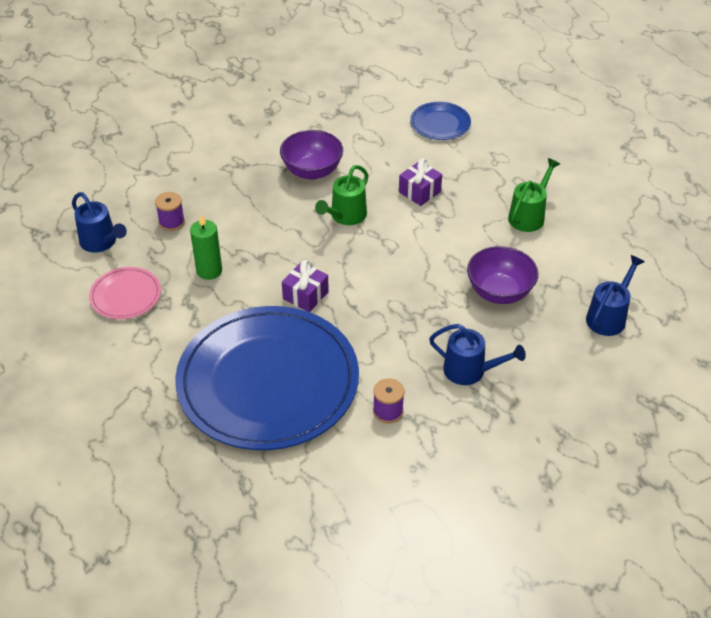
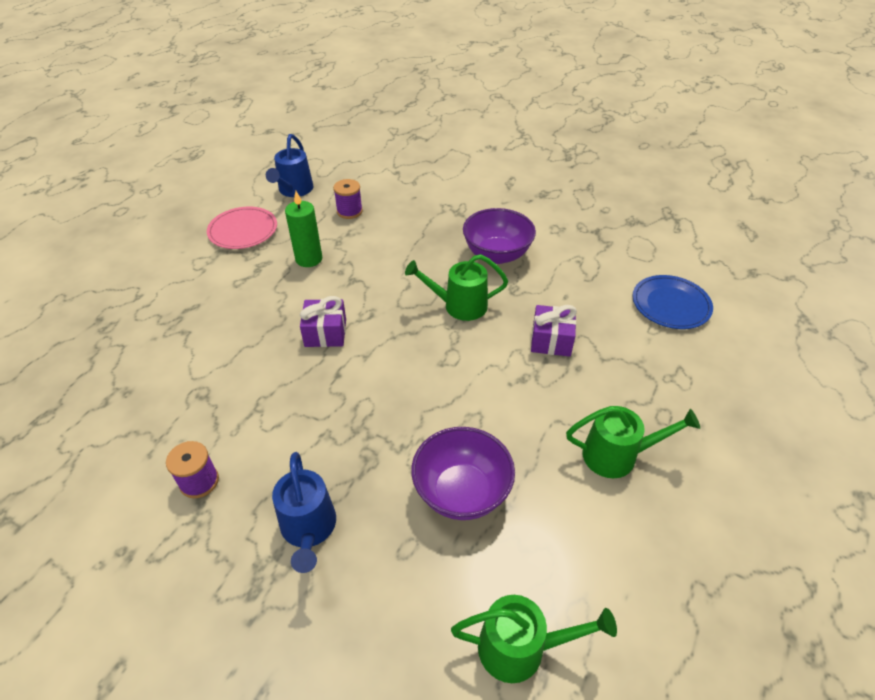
camera: 55 degrees right, 0 degrees up
(268, 381) = (191, 365): blue plate -> none
(609, 316) = (521, 648): blue watering can -> green watering can

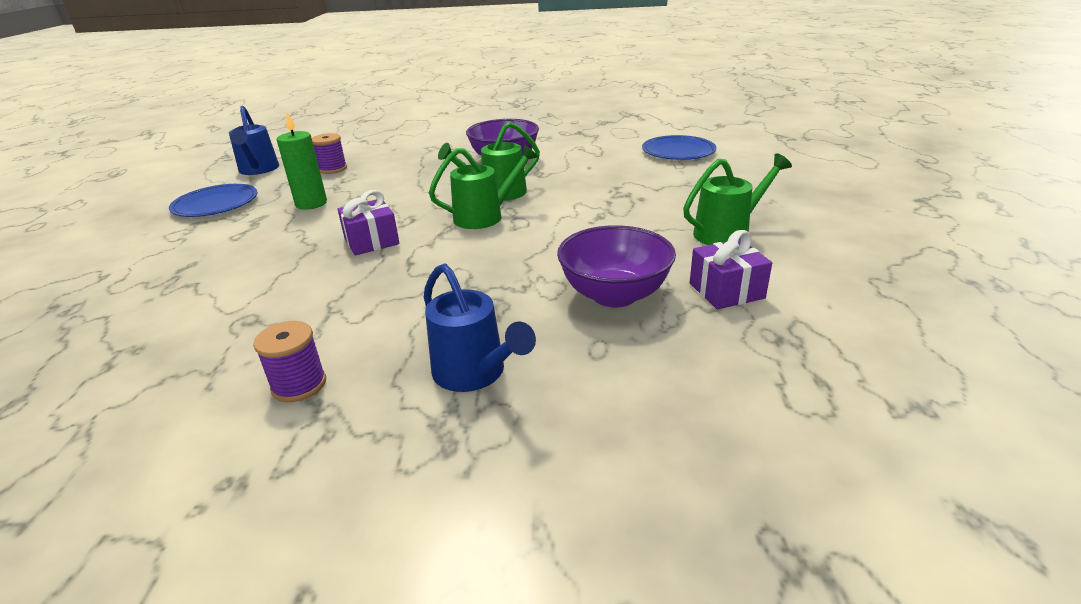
camera: 25 degrees left, 15 degrees down
(243, 230) = (216, 204): pink plate -> blue plate
(521, 648) = (780, 371): green watering can -> green watering can (485, 216)
(551, 340) = (602, 191): purple gift -> purple gift (726, 291)

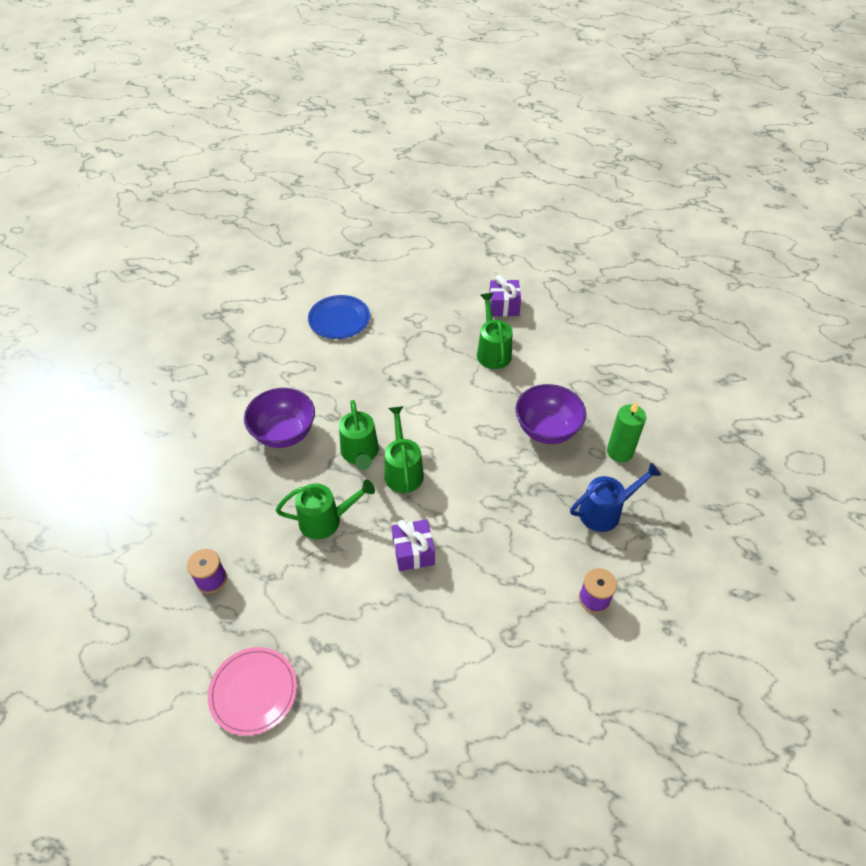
camera: 75 degrees left, 20 degrees up
(216, 204) = (253, 691): blue plate -> pink plate
(258, 170) = (163, 658): blue watering can -> none
(311, 204) = (304, 598): green candle -> green candle (619, 452)
(405, 195) = (326, 520): none -> green watering can
(726, 291) = (560, 381): purple gift -> purple gift (504, 306)

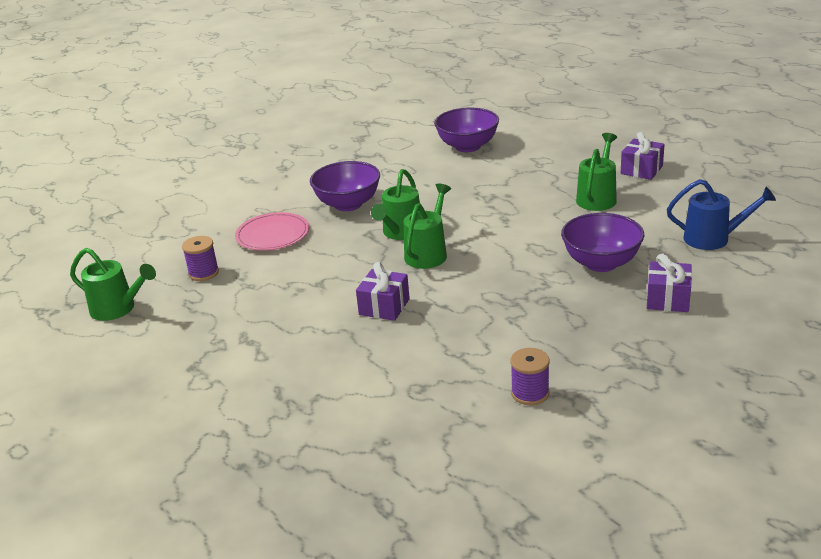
camera: 35 degrees right, 20 degrees down
(253, 691) = (167, 347): pink plate -> pink plate (272, 235)
(326, 520) = (329, 265): green watering can -> green watering can (118, 309)
(339, 319) = (467, 146): blue plate -> purple bowl
(605, 511) = (607, 336): blue watering can -> blue watering can (713, 239)
(619, 452) = (668, 299): green candle -> purple gift

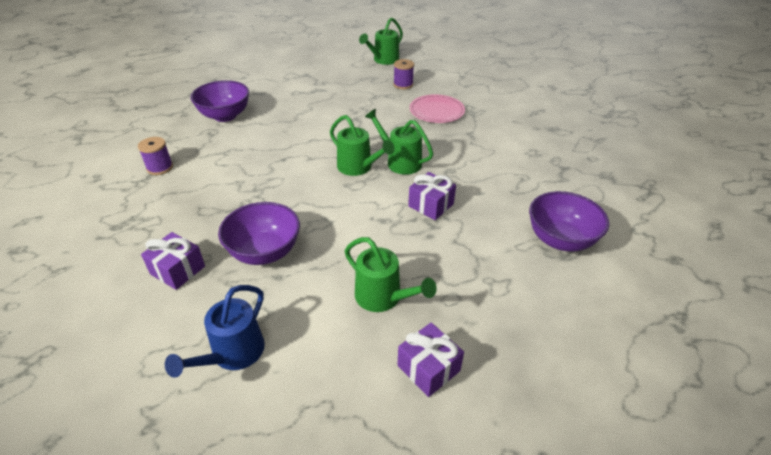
camera: 105 degrees right, 10 degrees up
(348, 204) = (465, 147): purple bowl -> purple bowl (225, 116)
(384, 307) = (305, 136): purple gift -> purple gift (431, 205)

